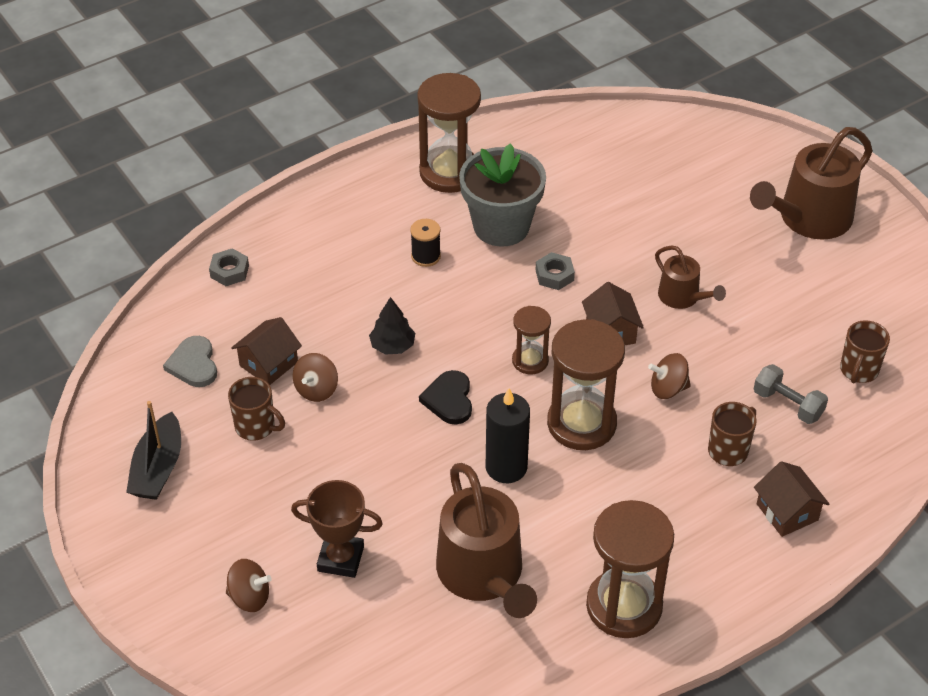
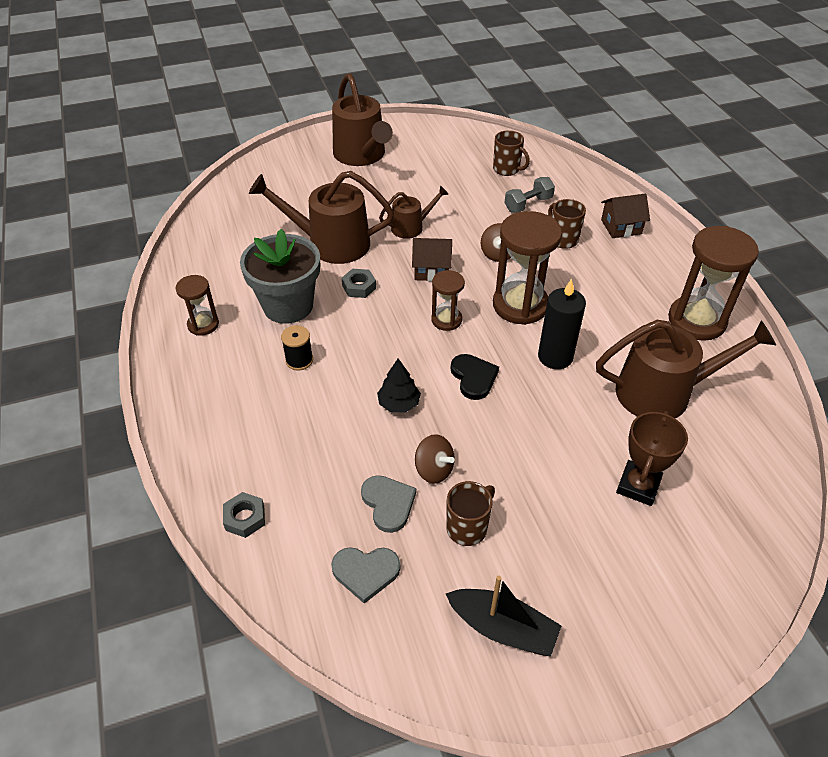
camera: 75 degrees left, 0 degrees up
(249, 597) = (677, 566): brown spinning top -> none
(268, 364) = (388, 503): brown house -> grey heart
(449, 172) = (203, 324): brown hourglass -> brown hourglass, size x0.54
(449, 399) = (473, 377): black heart -> black heart turned 120 degrees counterclockwise
(618, 234) = (331, 243): none -> brown watering can

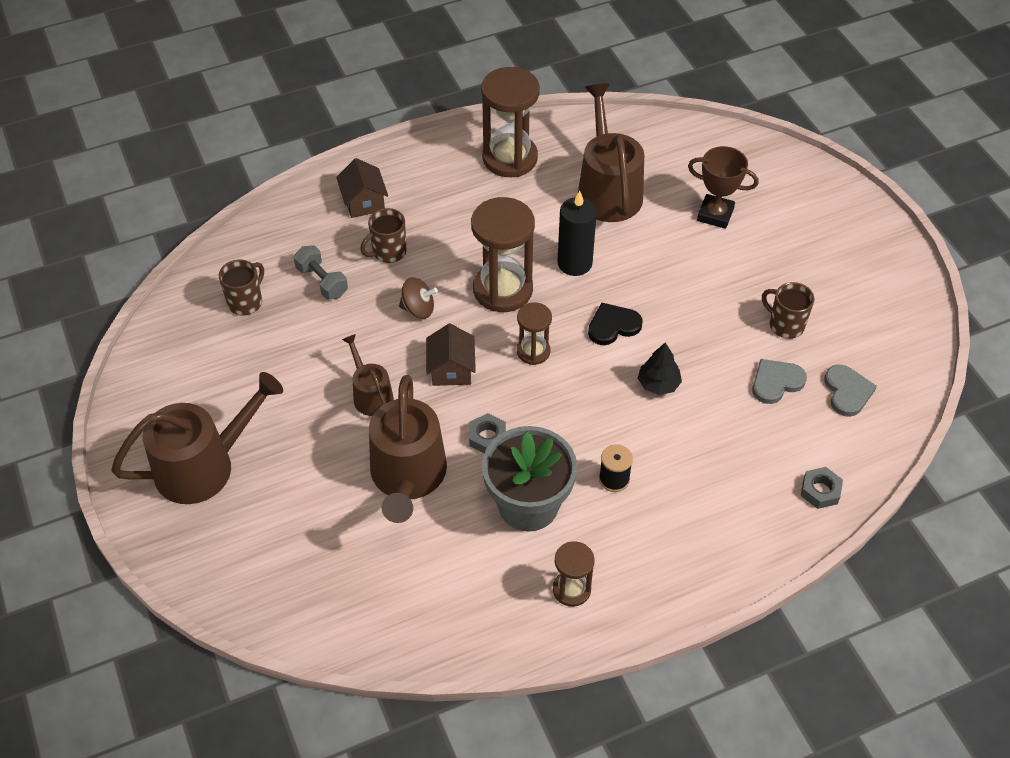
camera: 95 degrees left, 5 degrees up
(434, 470) = (731, 351): brown spinning top -> none
(502, 628) = (867, 301): black boat -> none

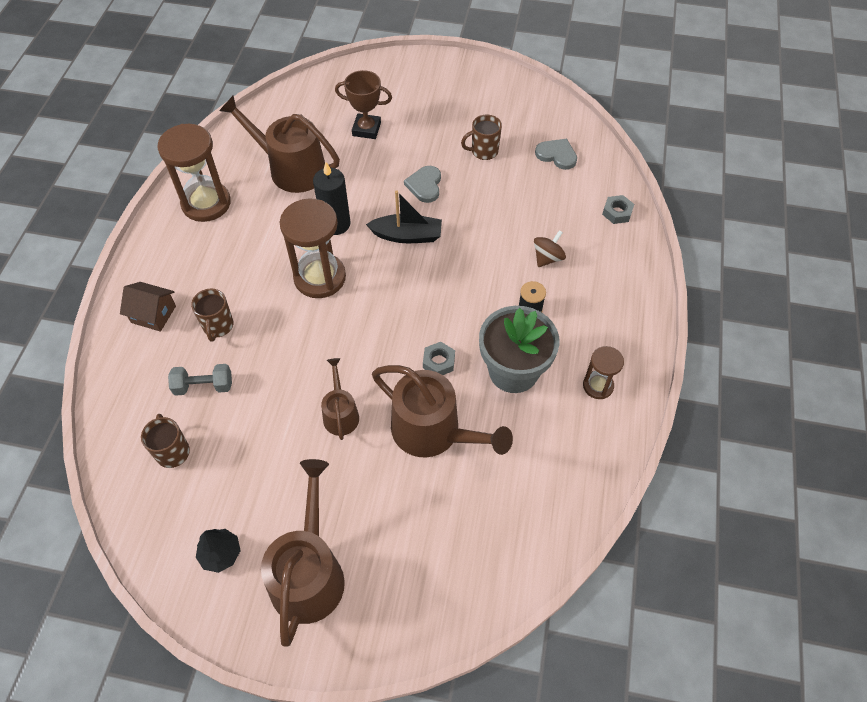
camera: 55 degrees left, 5 degrees up
(371, 395) = (340, 414): brown watering can -> brown watering can turned 75 degrees clockwise
(418, 309) = (289, 338): brown spinning top -> brown spinning top (547, 258)
(451, 369) = (362, 349): brown house -> none
(533, 351) = (389, 292): brown hourglass -> none
(613, 326) = (407, 235): black heart -> black boat
(658, 384) = (474, 241): black tree -> black tree (221, 554)
(715, 214) = (366, 129): brown trophy -> brown trophy turned 45 degrees clockwise
(776, 382) = (522, 183): grey heart -> grey heart (425, 185)

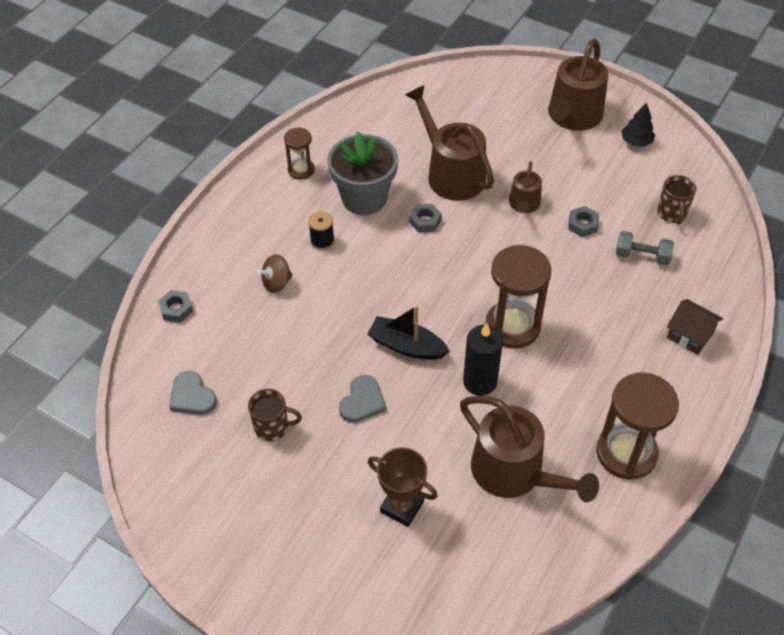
camera: 160 degrees left, 5 degrees down
(218, 326) = (624, 305): brown mug -> none
(271, 407) = (582, 224): none -> grey nut

